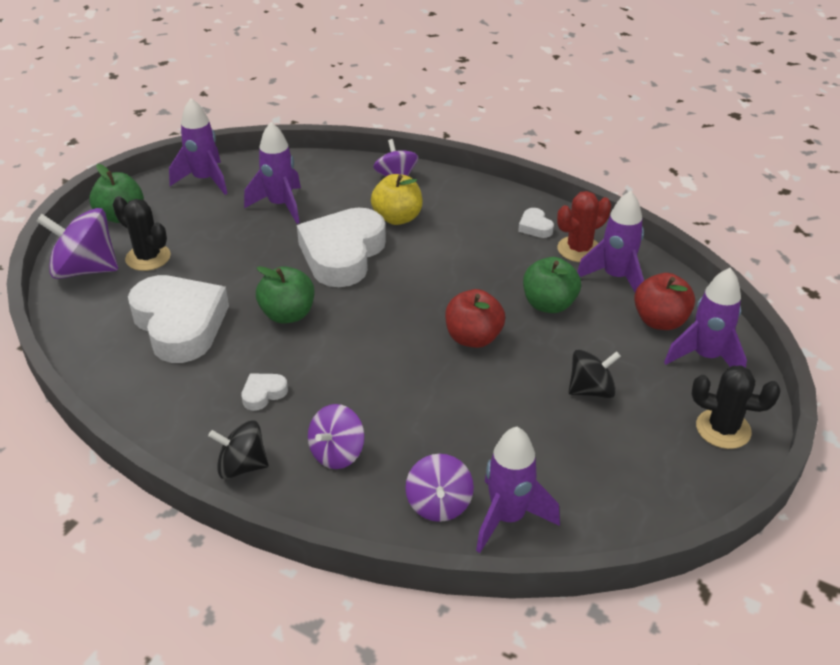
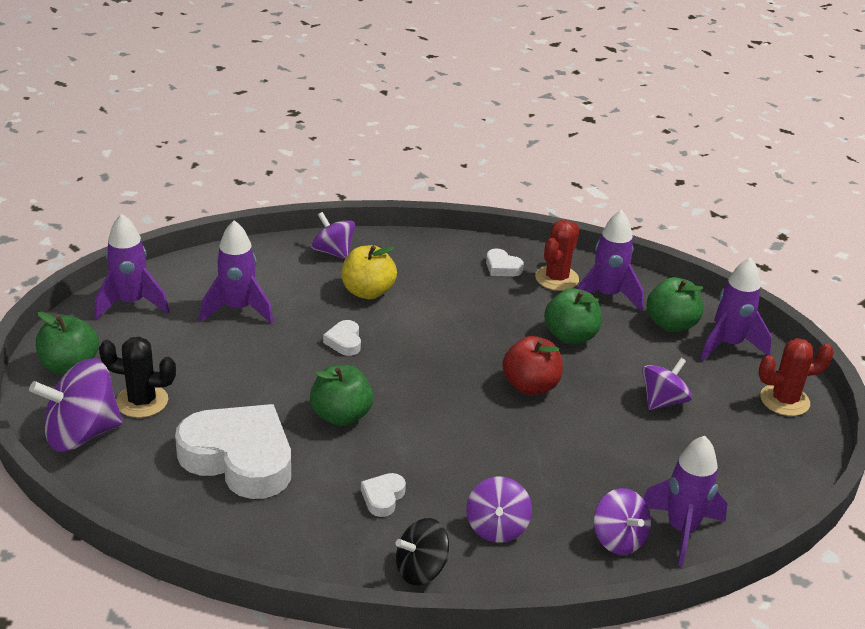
camera: 30 degrees left, 5 degrees down
(342, 254) = (344, 341): white heart -> white heart, size x0.41
(591, 390) = (663, 401): black spinning top -> purple spinning top
(660, 321) = (671, 324): red apple -> green apple
(723, 429) = (784, 400): black cactus -> red cactus

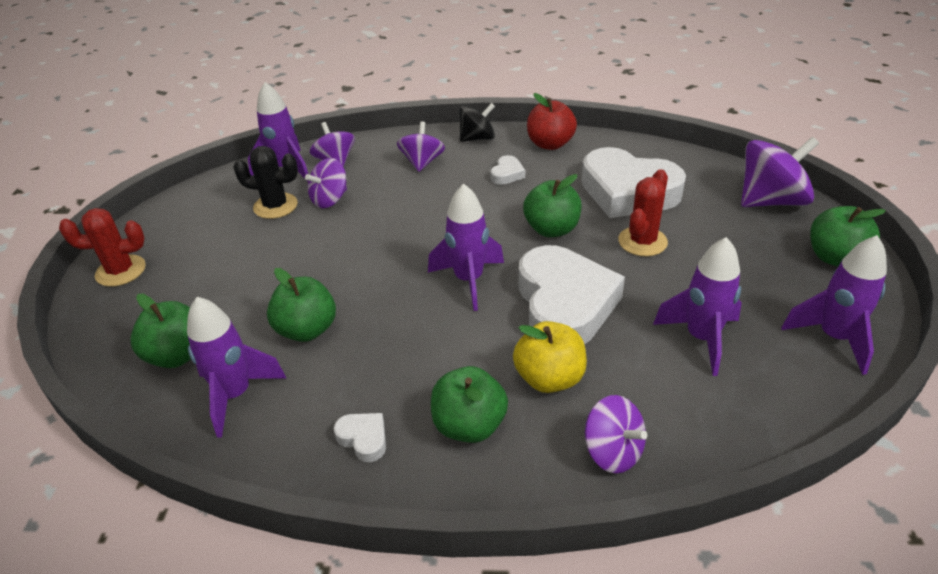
camera: 175 degrees left, 5 degrees up
(142, 401) = (739, 229): black cactus -> black cactus (275, 206)
(344, 341) = (564, 304): white heart -> white heart, size x2.47
(429, 269) = (469, 425): none -> green apple
(530, 386) = (369, 268): red apple -> red apple (550, 144)
(556, 278) = (291, 422): red cactus -> red cactus (642, 241)
(663, 401) = (243, 262): purple spinning top -> purple spinning top (330, 199)
(729, 345) = (128, 331): purple rocket -> purple rocket (469, 280)

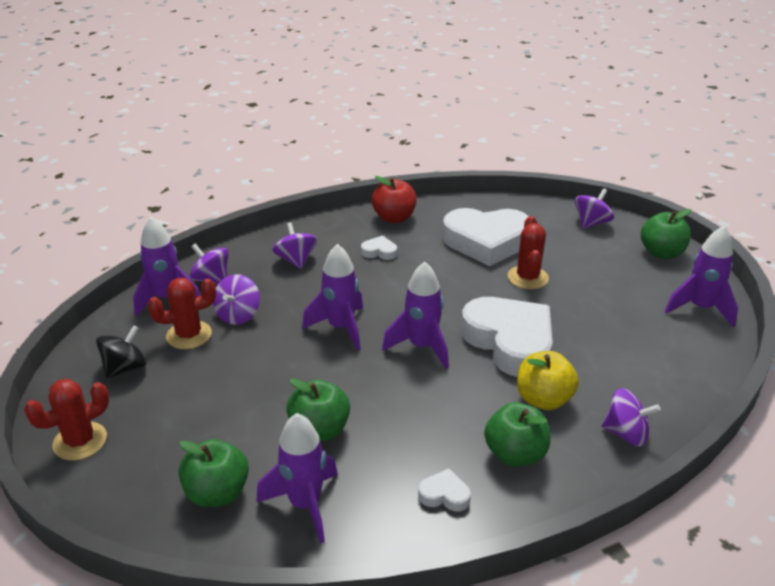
camera: 30 degrees left, 5 degrees down
(275, 206) = (189, 335): black cactus -> red cactus
(477, 138) = (327, 227): black spinning top -> black spinning top (125, 367)
(507, 174) = (379, 252): white heart -> white heart turned 75 degrees counterclockwise
(551, 229) = (453, 287): green apple -> none
(701, 338) = (621, 336): purple rocket -> purple rocket (341, 328)
(771, 201) = (591, 223): purple spinning top -> purple spinning top, size x0.62

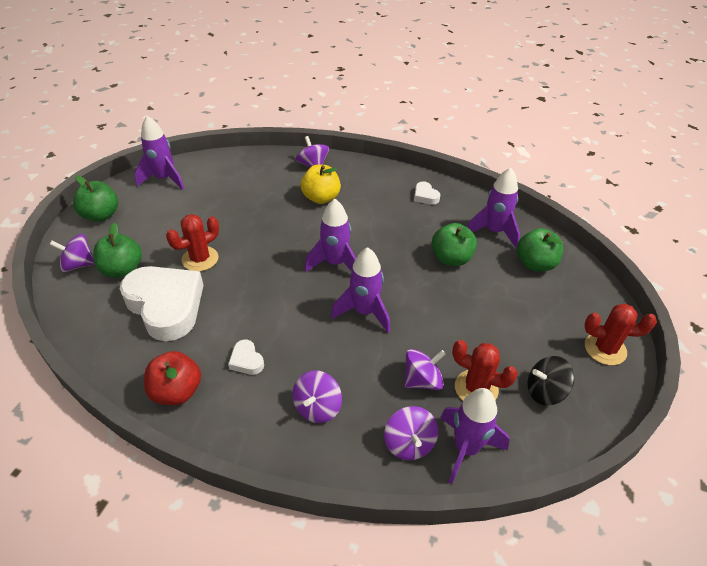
camera: 135 degrees left, 10 degrees up
(510, 342) = (285, 231): white heart -> none
(515, 454) = (372, 189): green apple -> green apple (122, 269)

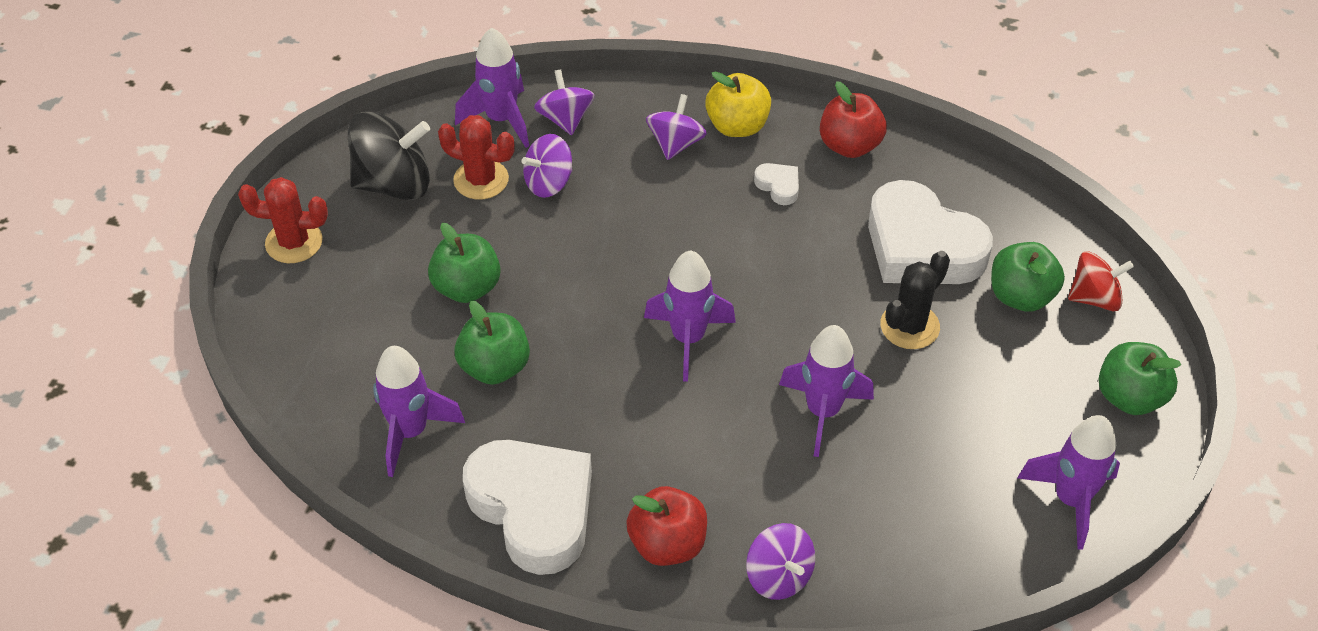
camera: 175 degrees right, 5 degrees up
(78, 265) = (1094, 298): purple spinning top -> red spinning top
(200, 259) = (909, 326): red cactus -> black cactus
(321, 198) = (741, 482): yellow apple -> yellow apple (737, 126)
(361, 179) = (667, 544): none -> red apple
(364, 312) = (631, 263): purple rocket -> purple rocket (823, 412)
(425, 196) = (533, 509): white heart -> white heart, size x2.47
(535, 264) = (353, 370): green apple -> green apple (467, 287)
(545, 391) = (394, 184): black spinning top -> black spinning top, size x1.60

